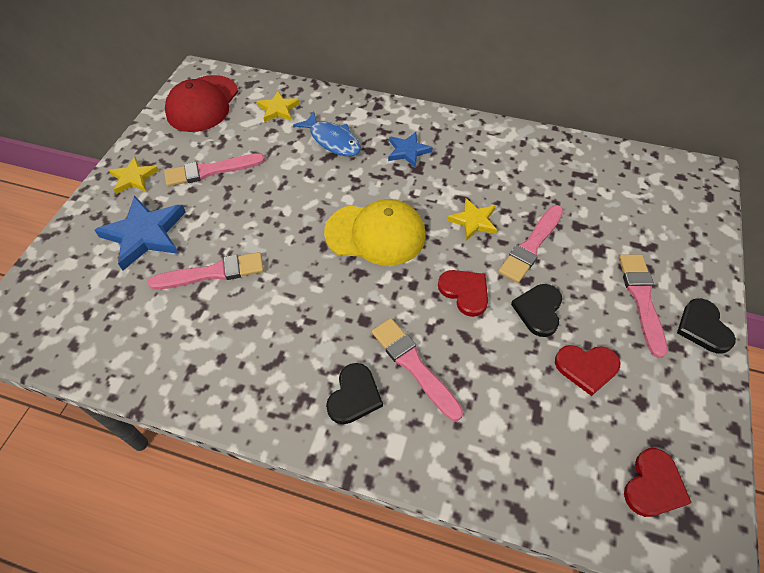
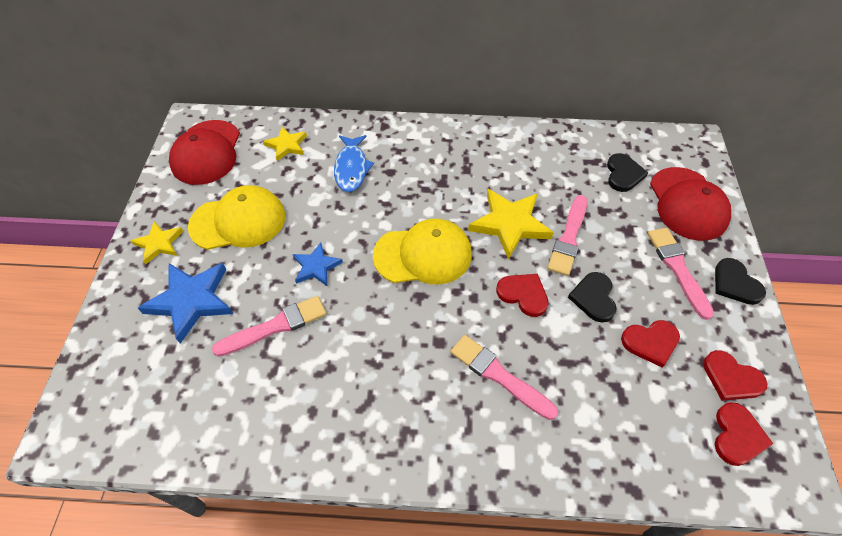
camera: 15 degrees left, 0 degrees up
(211, 171) = (238, 221): pink brush -> yellow cap
(332, 140) = (351, 168): blue fish -> blue fish turned 60 degrees clockwise
(354, 396) = (453, 418): black heart -> black heart (623, 174)
(408, 151) = (427, 166): blue star -> blue star (316, 267)
(473, 221) = (510, 224): yellow star -> yellow star, size x1.71
(666, 424) = (731, 378): none -> red heart
(675, 235) = (687, 204): none -> red cap

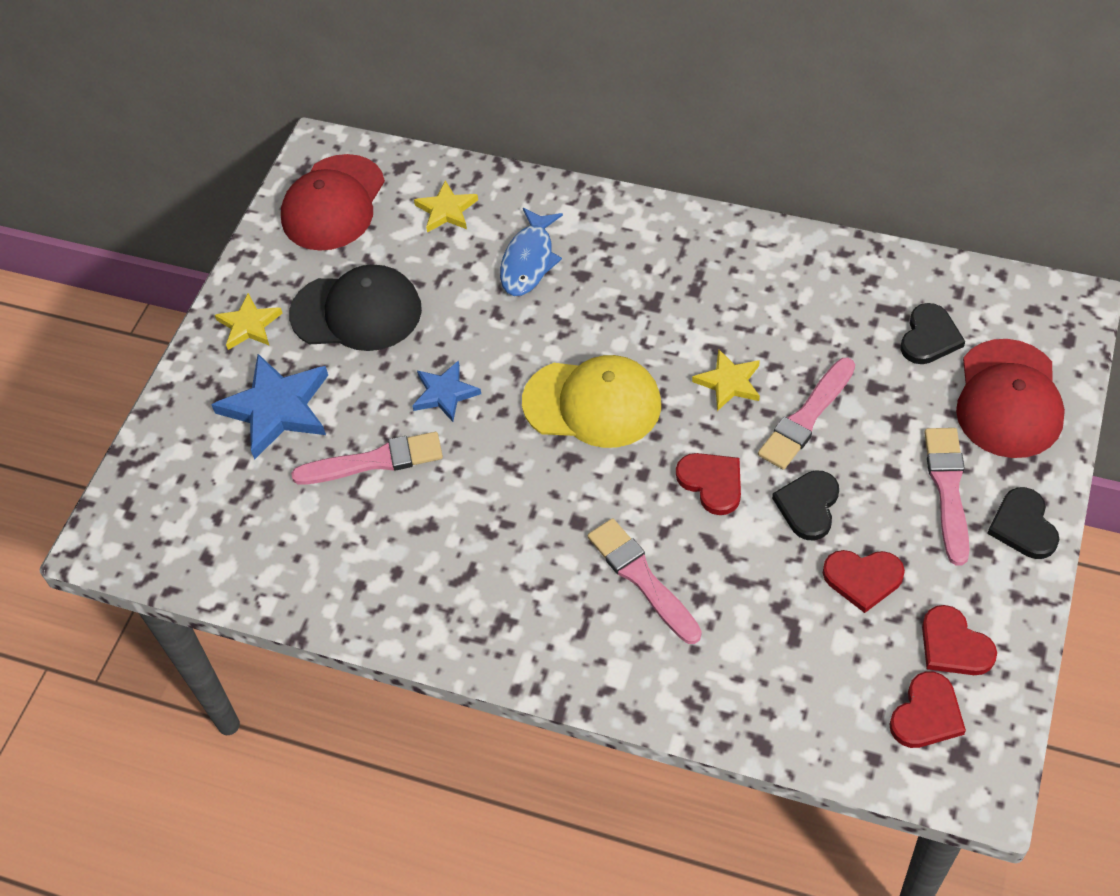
camera: 20 degrees right, 0 degrees up
(238, 221) = (356, 312): yellow cap -> black cap
(510, 224) = (729, 382): yellow star -> yellow star, size x0.58

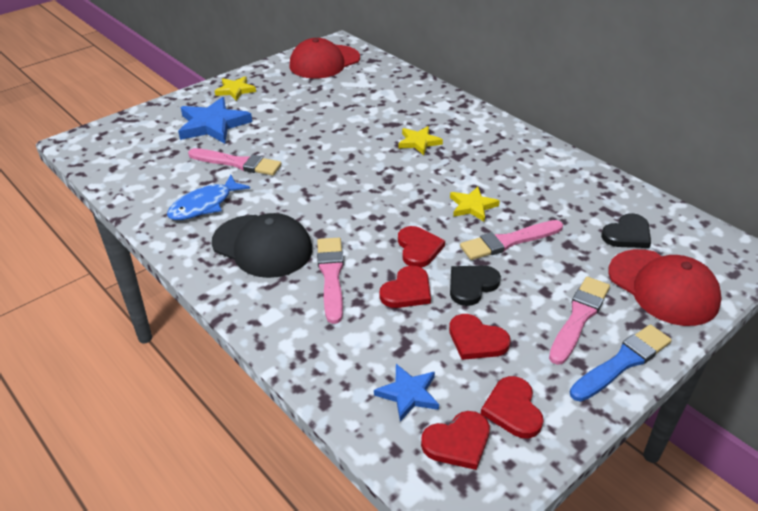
camera: 25 degrees right, 15 degrees down
(356, 312) = (292, 104): black cap -> black cap (262, 246)
(445, 393) = (303, 150): blue star -> blue star (408, 394)
(446, 210) = (379, 82): yellow star -> yellow star (419, 142)
(529, 261) = (403, 115): blue fish -> blue fish (204, 205)
(592, 403) = (381, 185): yellow cap -> none
(743, 552) = (407, 290): none -> red heart
(1008, 399) = (663, 287): red cap -> red cap turned 75 degrees counterclockwise
(1023, 526) = (622, 362): black heart -> blue brush

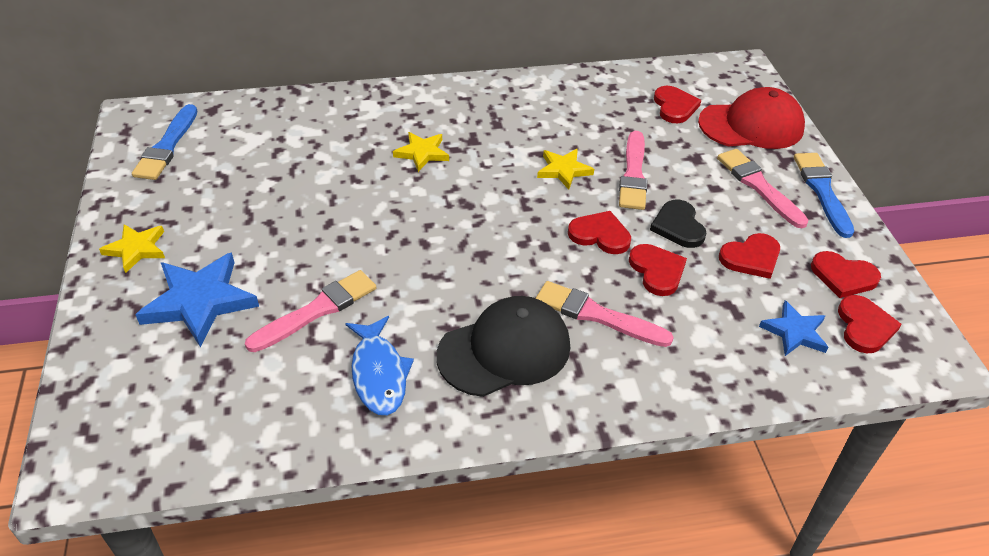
camera: 60 degrees left, 5 degrees up
(324, 62) = (167, 146): red cap -> blue brush
(627, 234) = (674, 107): black heart -> red heart

